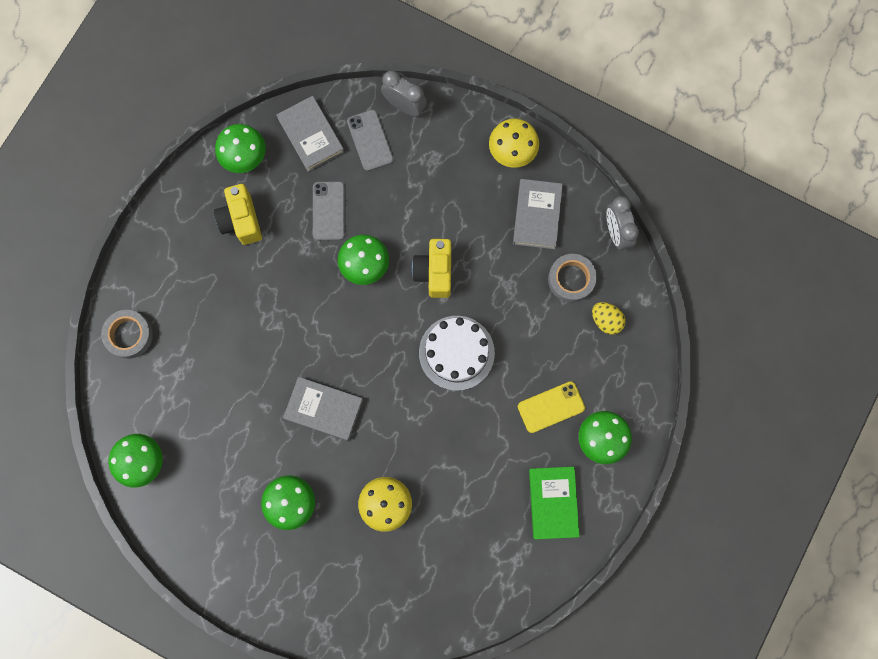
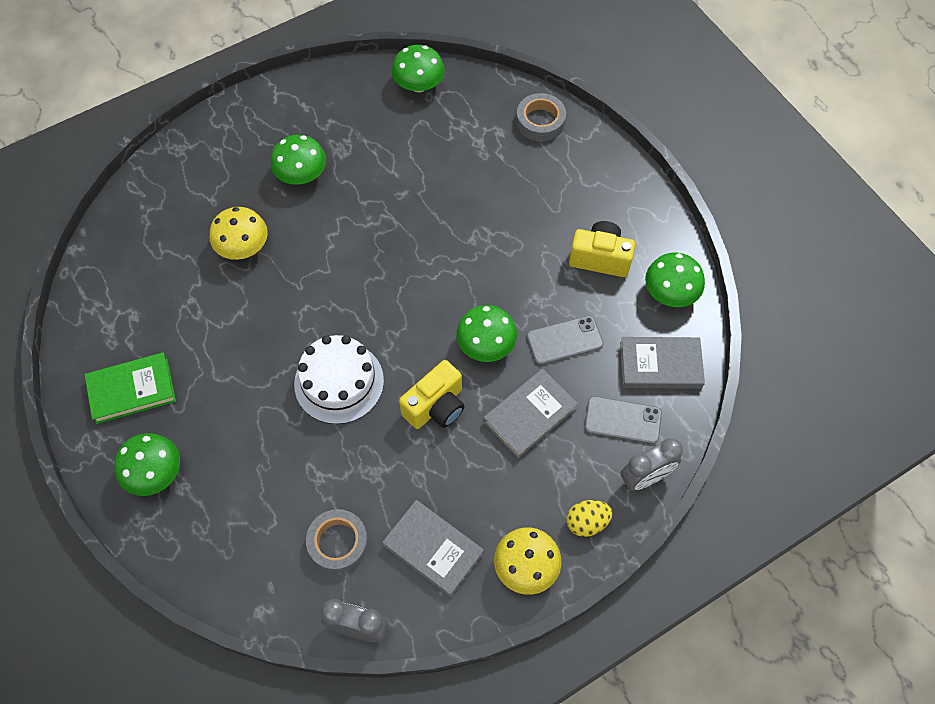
camera: 120 degrees right, 15 degrees down
(324, 409) = (366, 239): grey book -> grey book (530, 415)
(328, 211) = (564, 340): grey phone -> grey phone turned 45 degrees counterclockwise
(434, 272) = (436, 406): yellow camera -> yellow camera turned 105 degrees clockwise
(551, 407) = (222, 442): yellow phone -> none
(553, 502) = (132, 390): green book -> green book turned 45 degrees counterclockwise
(606, 320) = (269, 553): yellow egg -> yellow egg (587, 522)

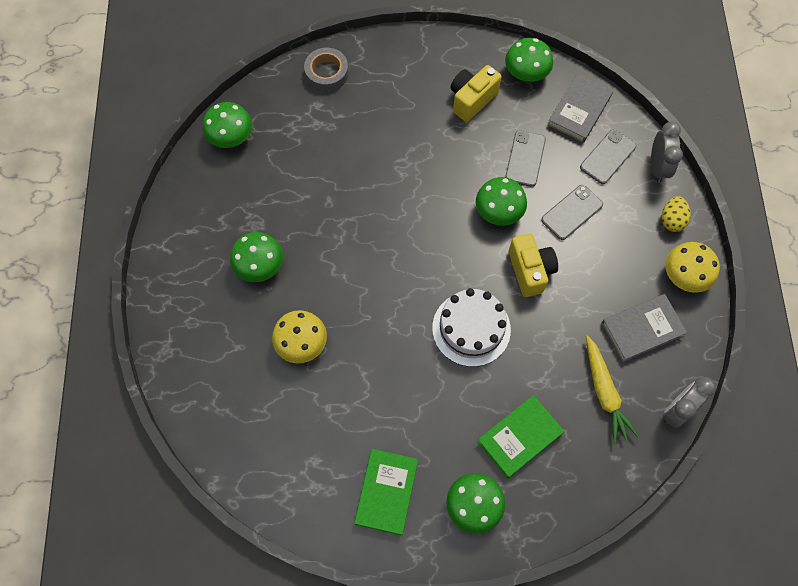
camera: 60 degrees left, 5 degrees up
(246, 482) = (519, 437): none -> green book
(338, 543) = (604, 392): grey tape -> yellow carrot
(530, 415) = (571, 212): grey book -> grey phone

